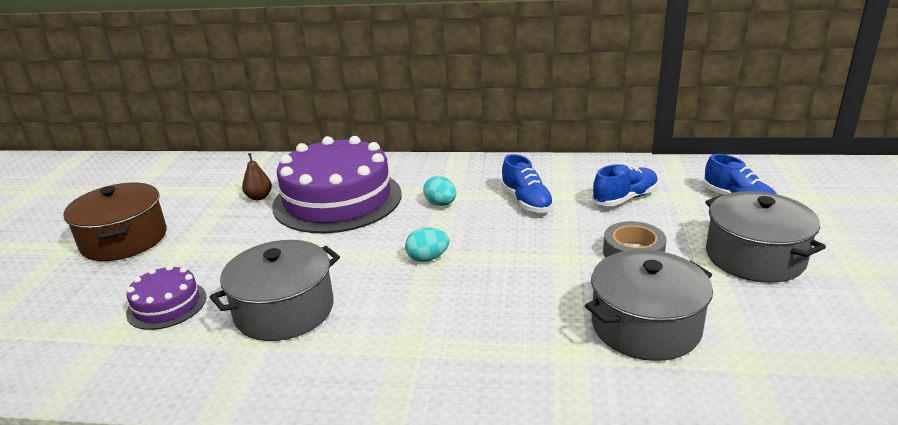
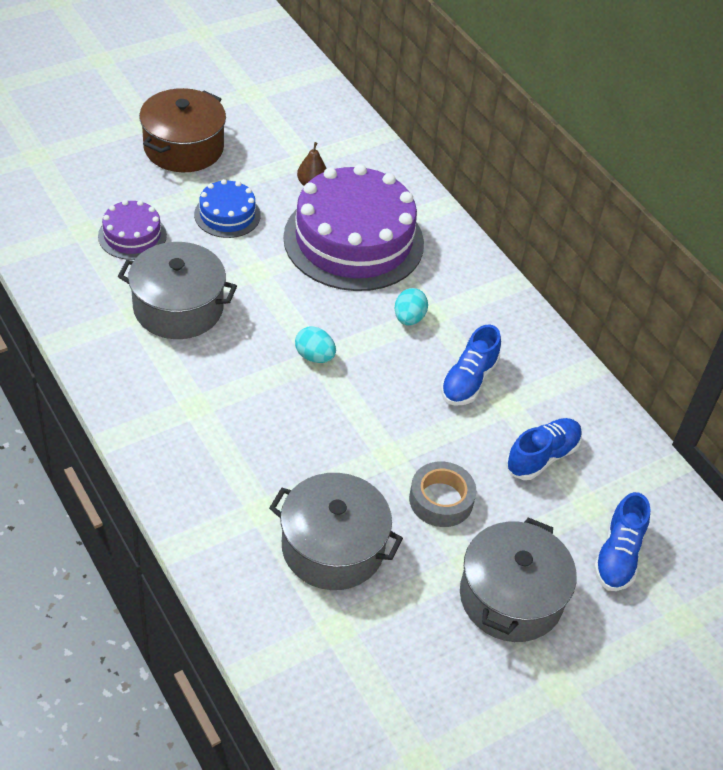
camera: 45 degrees right, 20 degrees up
(226, 245) = (227, 215): none -> blue cake
(625, 198) = (542, 457): blue shoe -> blue shoe turned 60 degrees counterclockwise

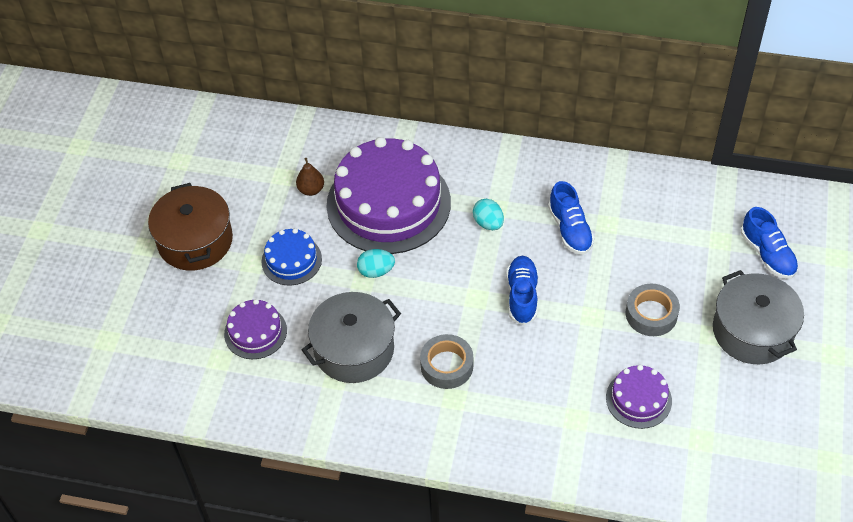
camera: 40 degrees left, 5 degrees up
(225, 380) = (447, 365): none -> grey tape
(314, 356) = (473, 299): turquoise egg -> turquoise egg (376, 271)
(333, 547) = (638, 399): grey pot -> purple cake
(542, 457) = (664, 236): blue shoe -> blue shoe (522, 296)

